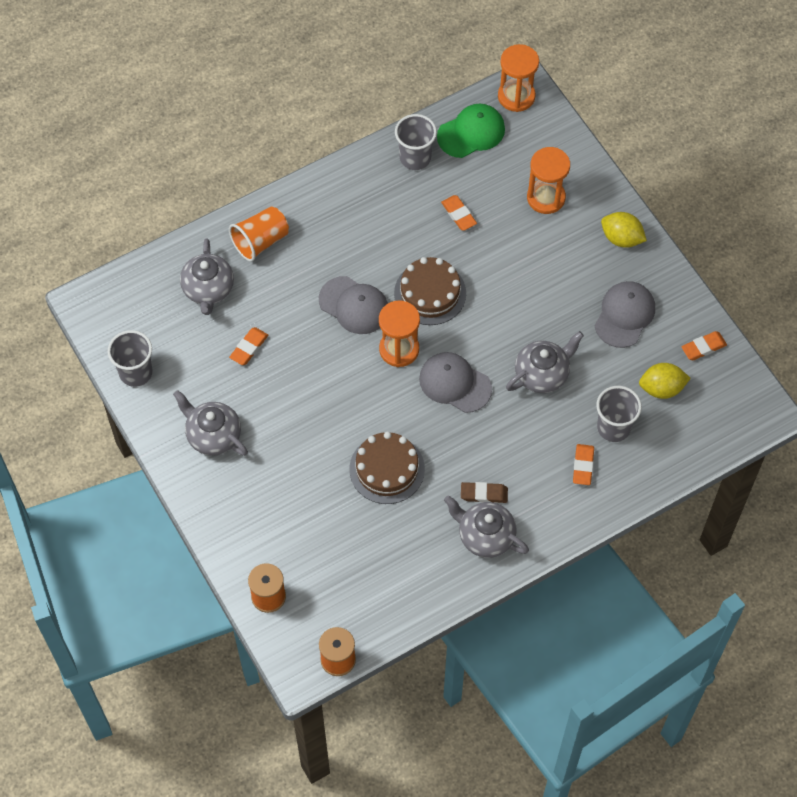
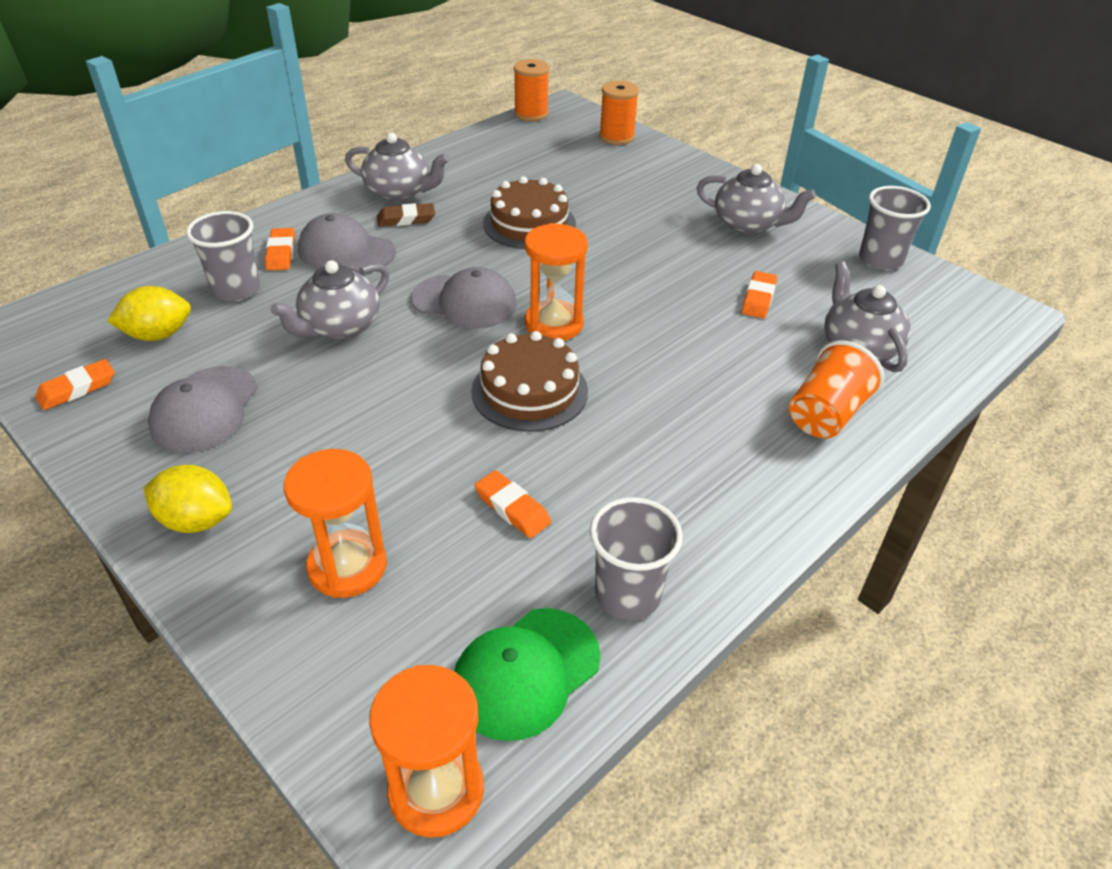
camera: 165 degrees right, 20 degrees down
(354, 305) = (639, 360): grey cap -> grey cap (346, 251)

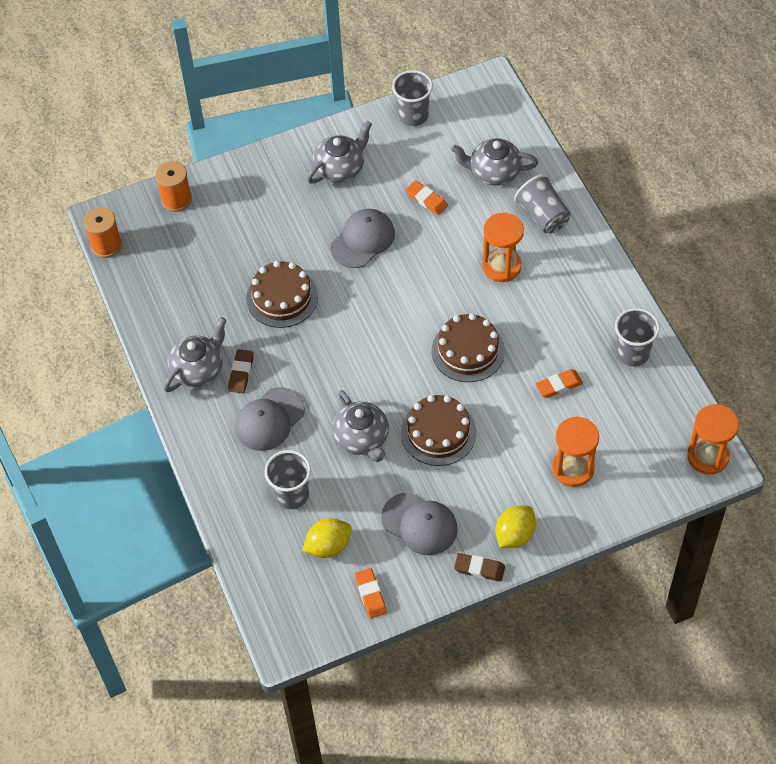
camera: 65 degrees left, 15 degrees up
(126, 492) = (479, 569): none -> brown eraser
(158, 335) = (328, 546): yellow lemon -> yellow lemon turned 60 degrees clockwise
(281, 253) = (254, 461): orange eraser -> none
(372, 393) = (438, 432): none -> brown cake
(464, 302) = (363, 361): grey cap -> grey cap (363, 240)
(525, 672) = (661, 408): green cap -> none
(554, 324) = (408, 318): orange hourglass -> orange hourglass (501, 266)
(826, 414) = (542, 215): orange cup -> grey cup

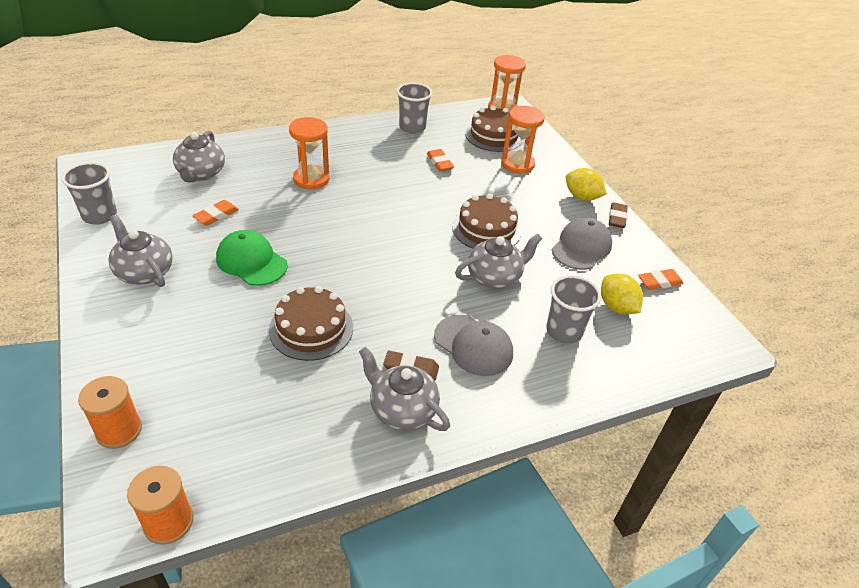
camera: 95 degrees left, 15 degrees down
(363, 240) = (251, 261): grey cap -> green cap
(468, 350) = (400, 205): brown cake -> brown cake (494, 135)
(542, 215) = (262, 153): grey cup -> none

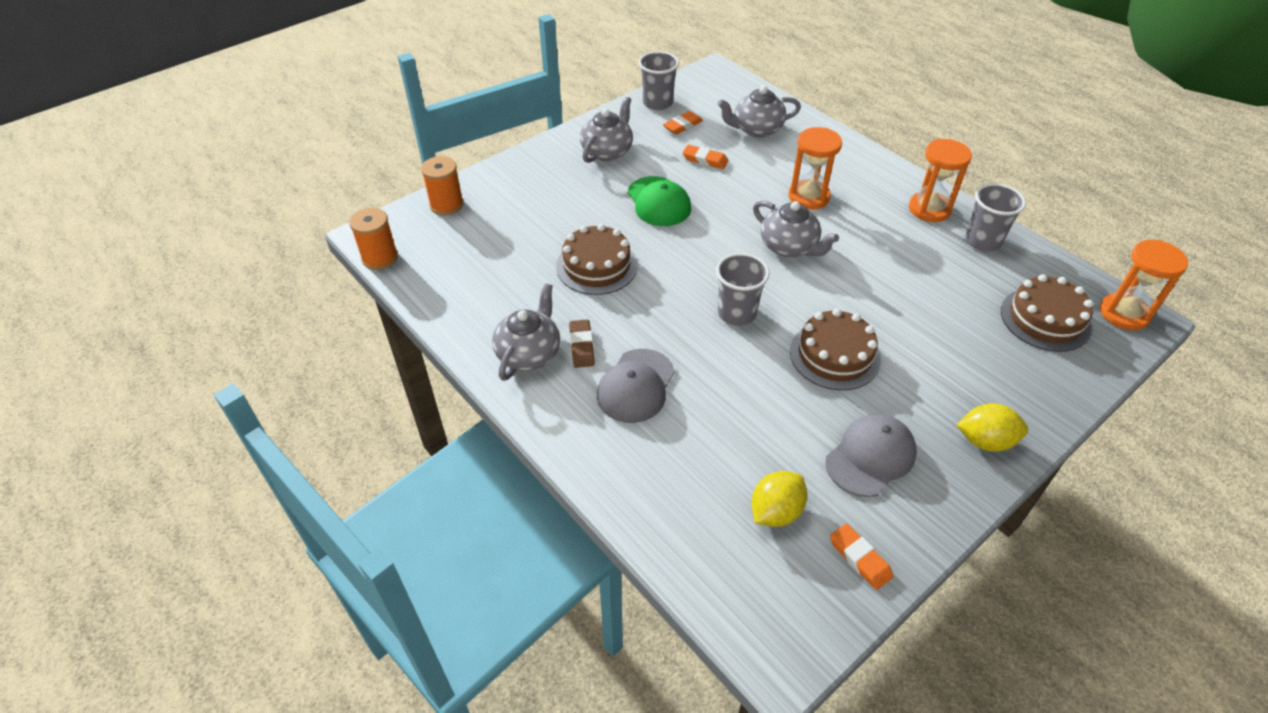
camera: 75 degrees right, 5 degrees up
(251, 261) = (658, 202): green cap -> green cap turned 135 degrees clockwise
(439, 163) = (931, 283): orange eraser -> orange eraser (682, 125)
(494, 277) = (753, 381): grey teapot -> grey teapot (789, 247)
(517, 164) = (1000, 357): orange hourglass -> orange hourglass (929, 209)
(564, 331) = (700, 462): grey cup -> grey cup (737, 313)
(581, 247) = (870, 457): grey cap -> grey cap turned 60 degrees counterclockwise
(582, 197) = (985, 441): yellow lemon -> yellow lemon turned 75 degrees clockwise
(617, 218) = (970, 490): brown eraser -> none

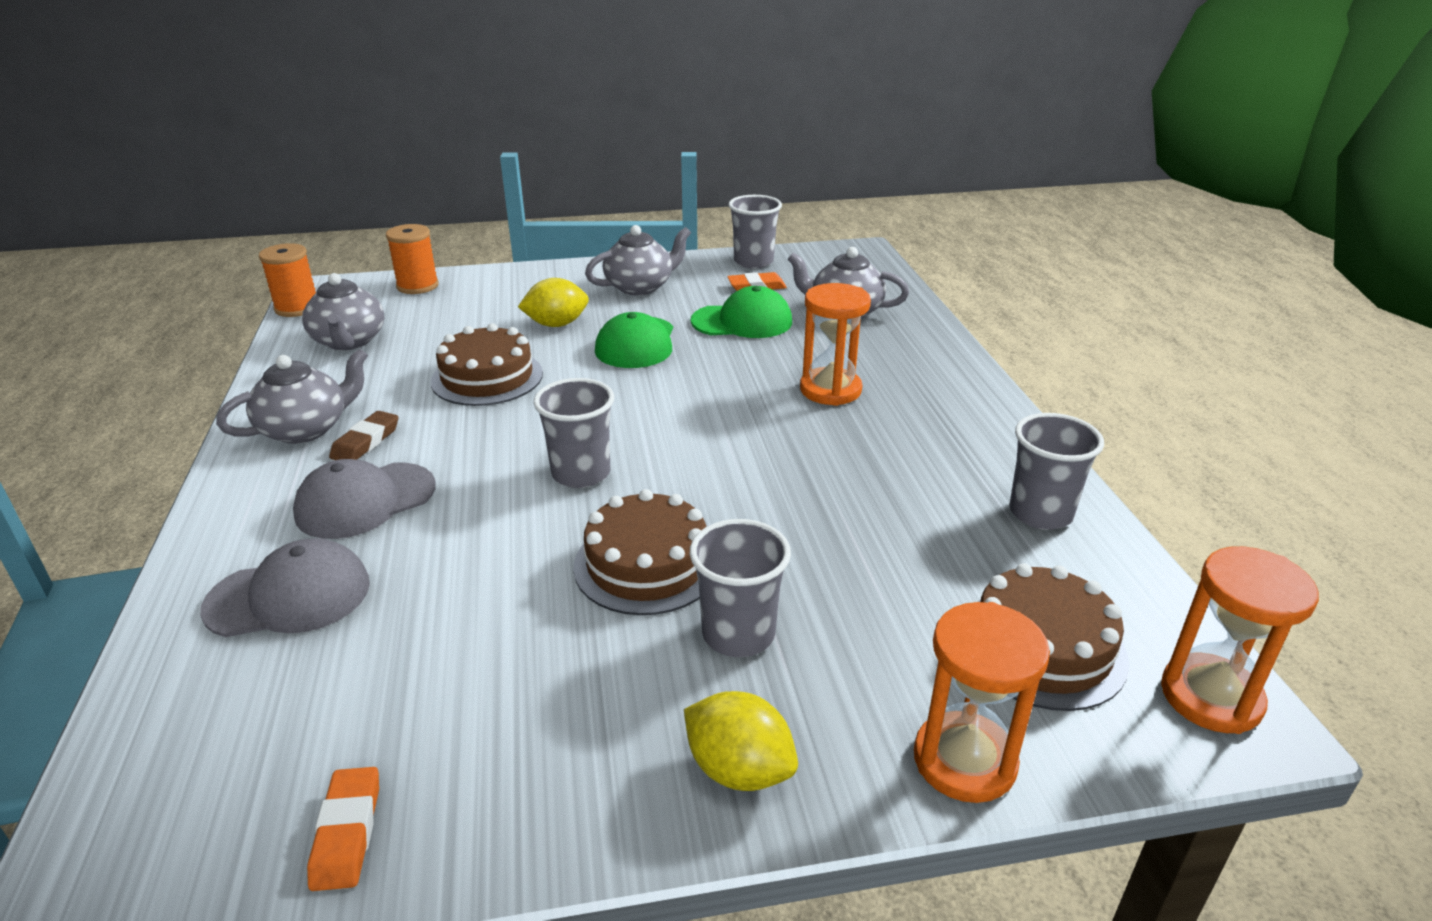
camera: 30 degrees right, 15 degrees down
(705, 160) = (742, 321): orange eraser -> green cap
(775, 512) = (325, 711): yellow lemon -> yellow lemon (556, 324)
(789, 247) = (738, 430): grey teapot -> grey teapot (349, 341)
(870, 457) = (537, 706): grey cap -> grey cap (289, 596)
(917, 374) = (738, 634): none -> grey cup
(929, 209) = (995, 452): orange hourglass -> orange hourglass (964, 760)

